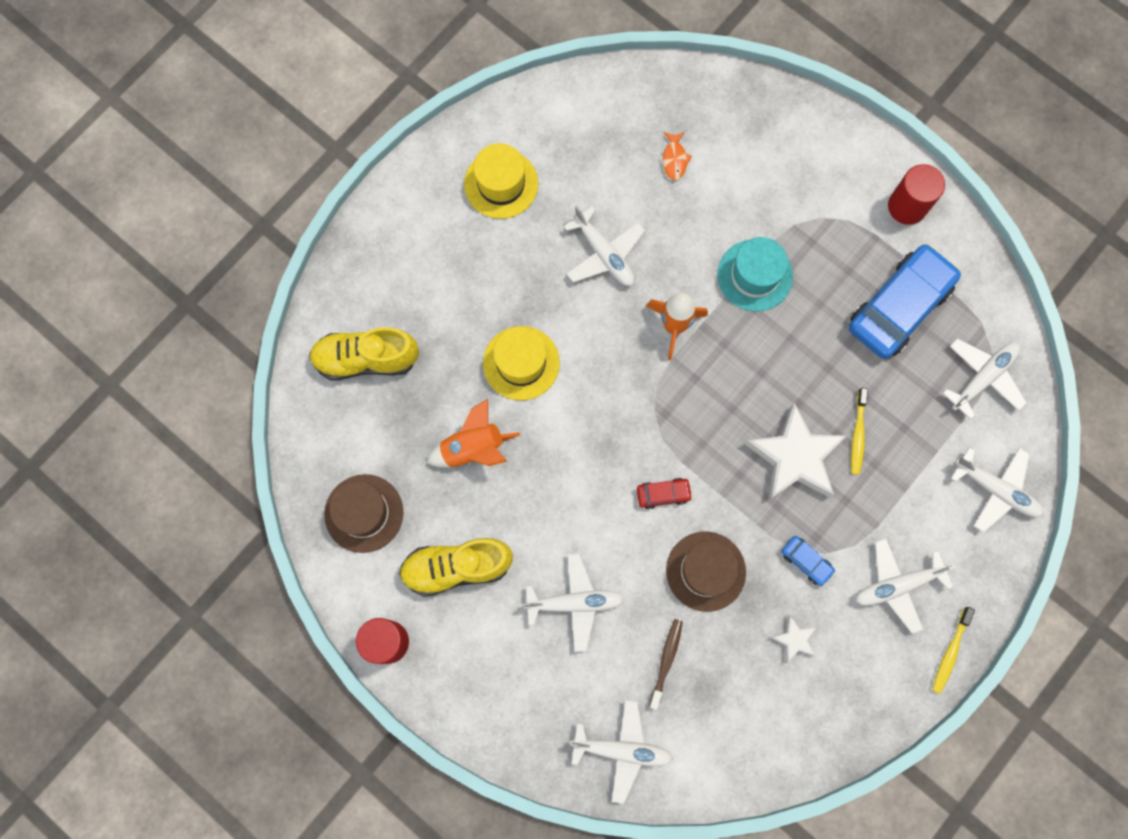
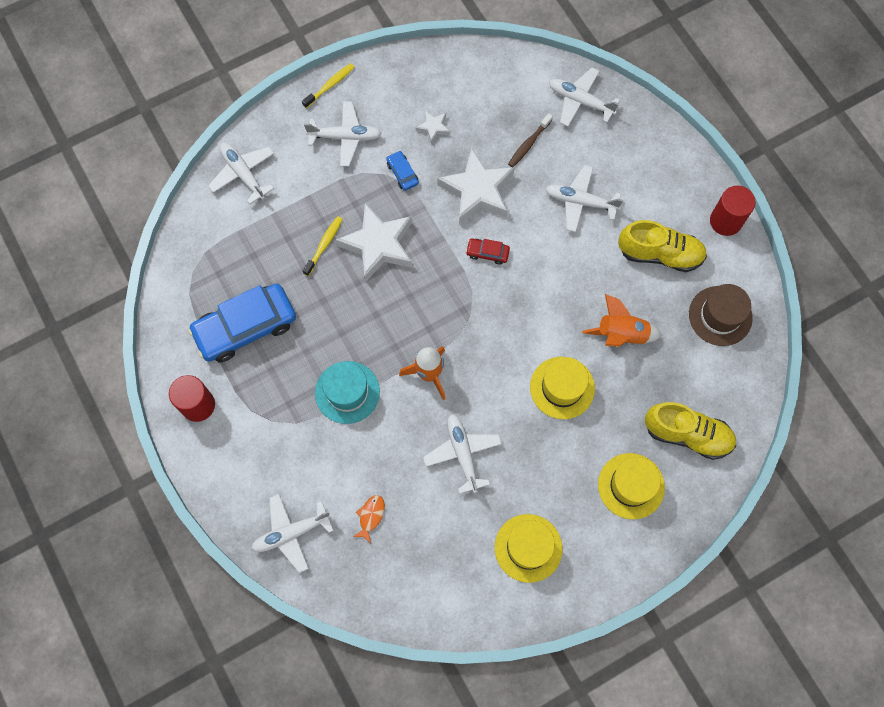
camera: 160 degrees left, 5 degrees down
(412, 283) = (631, 486): none -> yellow hat
(705, 571) = (477, 191): brown hat -> white star
(983, 377) = (210, 253): white plane -> white plane (291, 533)

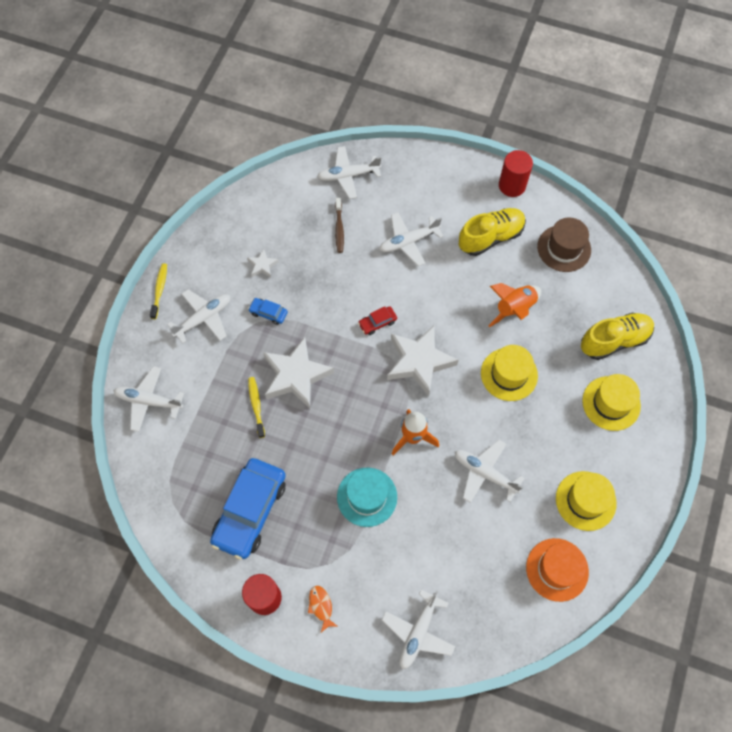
camera: 40 degrees left, 5 degrees down
(371, 516) = (462, 570): orange fish -> orange fish (321, 606)
(450, 582) = (557, 569): none -> orange hat
(477, 191) = (332, 286): white star -> white star (419, 362)

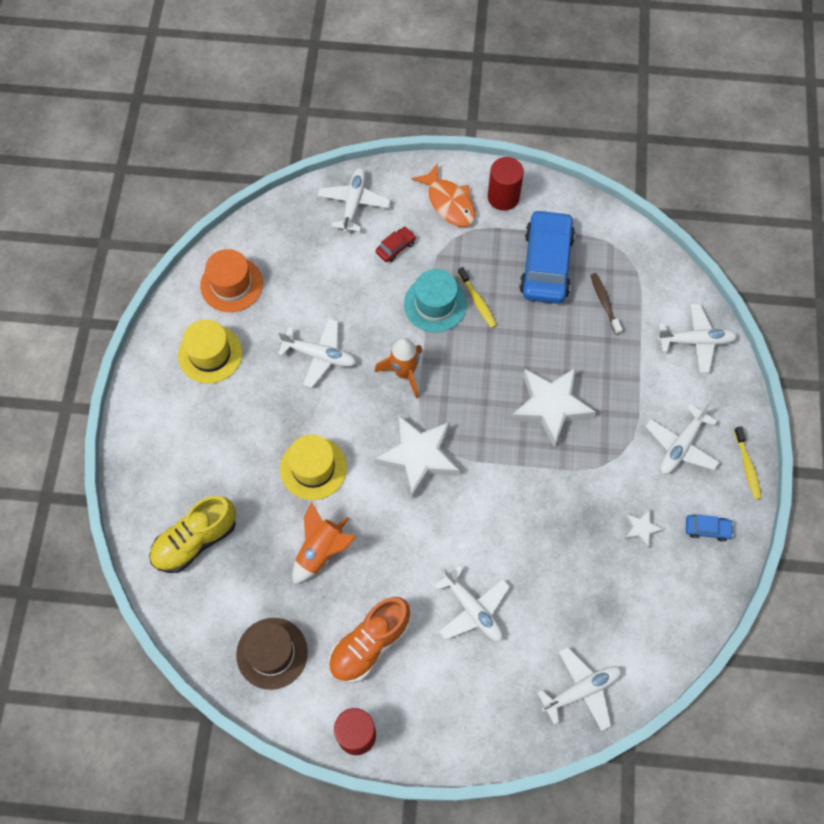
camera: 165 degrees right, 0 degrees up
(256, 406) = (581, 364): yellow toothbrush -> yellow toothbrush (477, 301)
(268, 313) = (610, 471): blue car -> blue car (707, 529)
(321, 606) = (449, 202): orange fish -> orange fish, size x1.82
(339, 229) = (566, 605): brown toothbrush -> brown toothbrush (604, 303)
(377, 323) = (479, 491): red car -> red car (395, 247)
(408, 242) = (473, 609): white plane -> white plane turned 90 degrees clockwise
(490, 237) = (369, 644): yellow shoe -> orange shoe
(611, 403) = (192, 463): yellow hat -> none

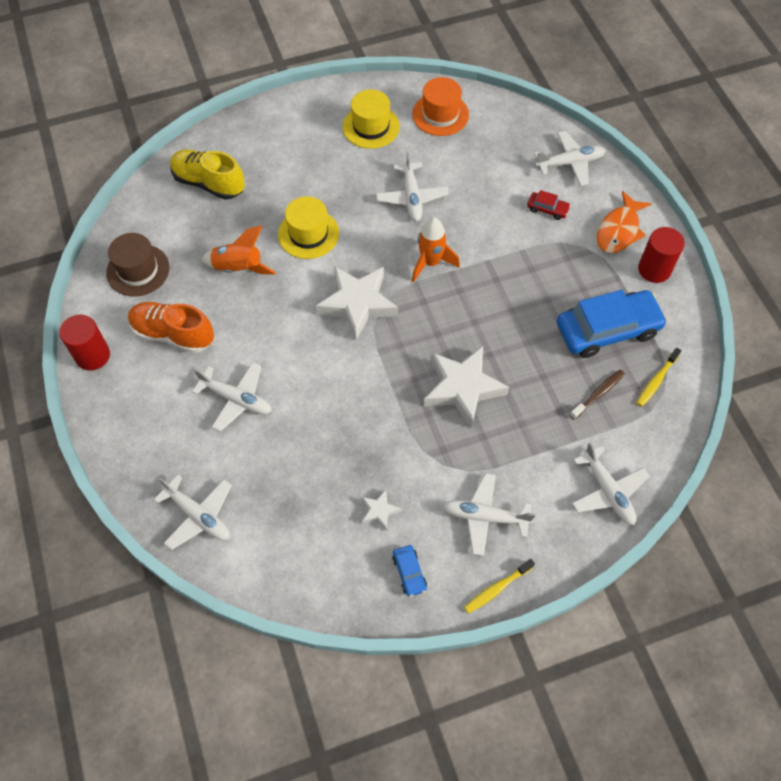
camera: 65 degrees right, 5 degrees down
(435, 304) = (510, 259): turquoise hat -> none
(473, 609) = (237, 399): white plane -> white plane turned 90 degrees counterclockwise
(477, 301) = (533, 290): yellow toothbrush -> yellow toothbrush (656, 381)

